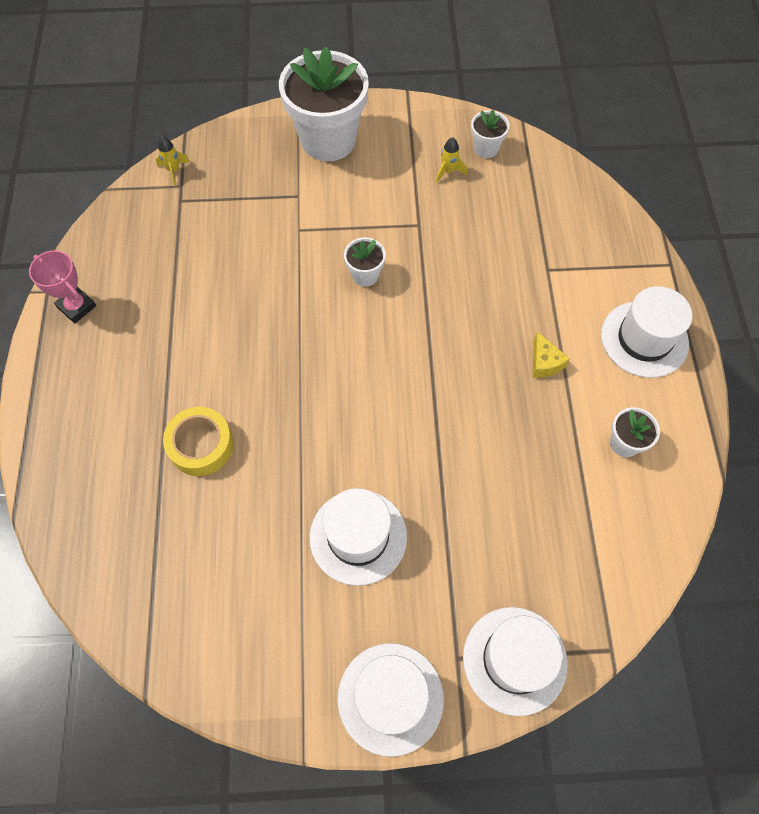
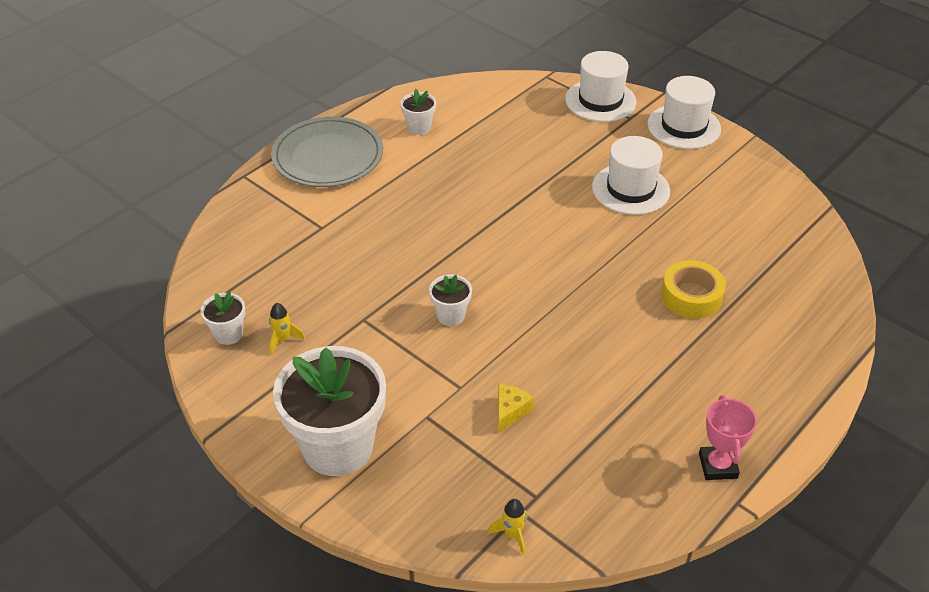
camera: 135 degrees left, 20 degrees down
(544, 362) = (405, 186): yellow cheese -> yellow cheese (510, 412)
(644, 339) = (328, 156): white hat -> grey plate

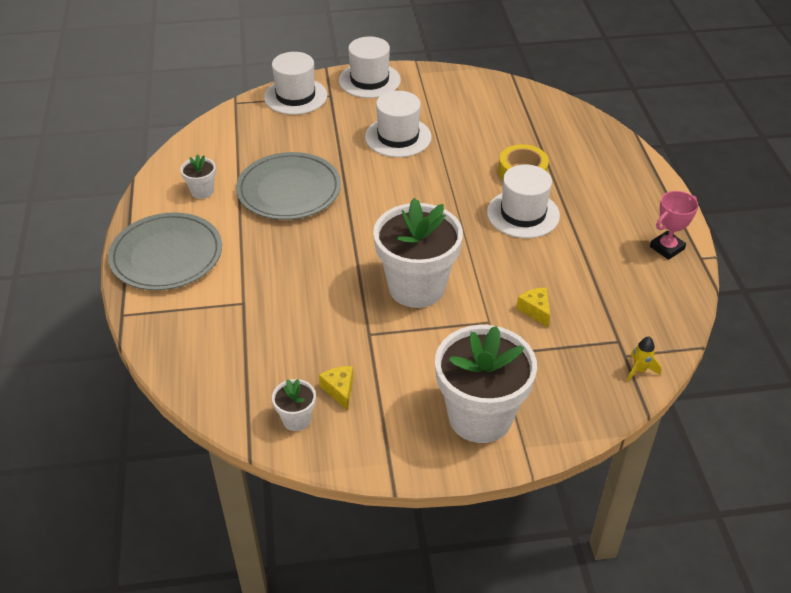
camera: 50 degrees left, 0 degrees up
(283, 340) = (339, 390): yellow rocket -> yellow cheese
(450, 315) = (416, 287): white flower pot -> white flower pot, size x2.25
(478, 170) = (289, 190): none -> grey plate
(632, 330) = (523, 214): none -> white hat
(718, 466) = (667, 248): pink trophy -> pink trophy turned 75 degrees counterclockwise

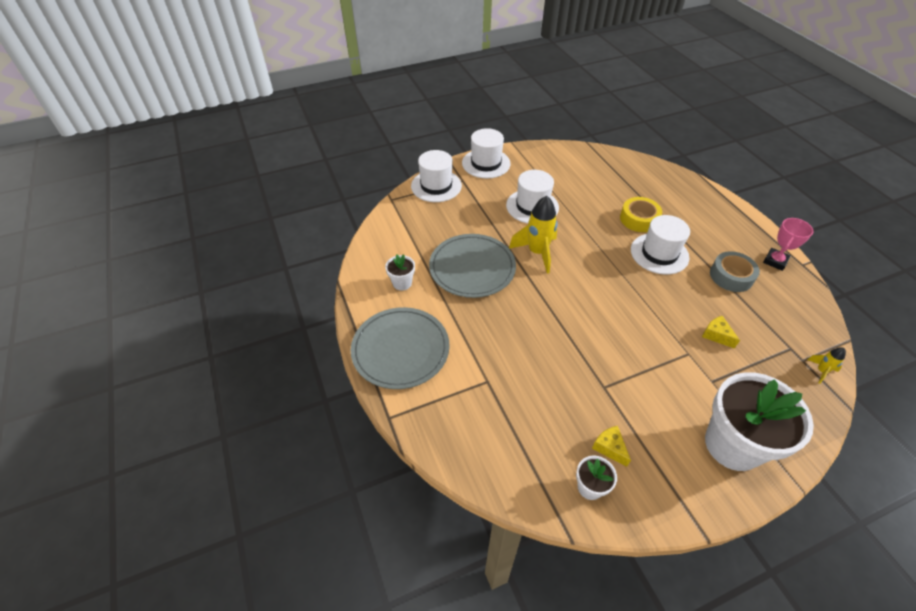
camera: 15 degrees left, 5 degrees up
(374, 187) = (537, 252): none -> yellow rocket
(416, 287) = (617, 335): white flower pot -> none
(597, 254) = (731, 276): none -> grey tape

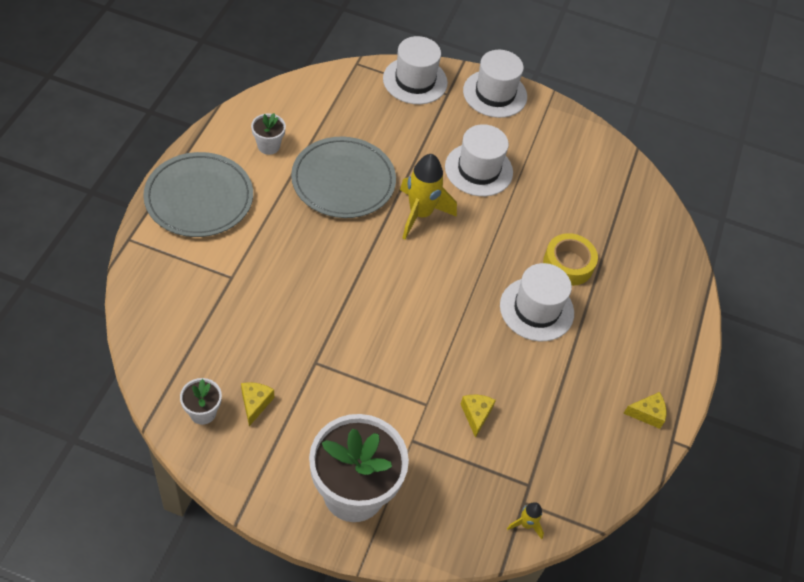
camera: 35 degrees right, 5 degrees up
(731, 276) = (576, 386): grey tape -> none
(775, 261) = (647, 414): pink trophy -> yellow cheese

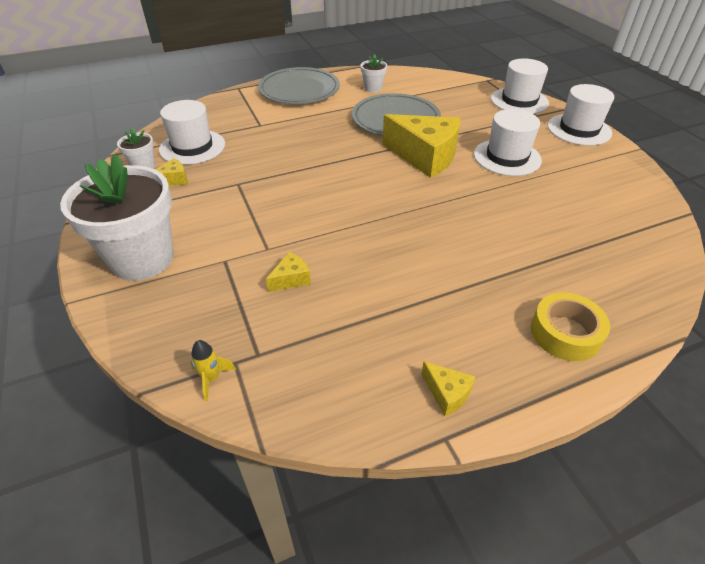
camera: 55 degrees right, 10 degrees down
(420, 214) = (425, 156): yellow rocket -> yellow cheese
(536, 309) = (441, 252): white hat -> white hat (192, 147)
(568, 264) = (512, 243): yellow tape -> yellow tape (565, 333)

